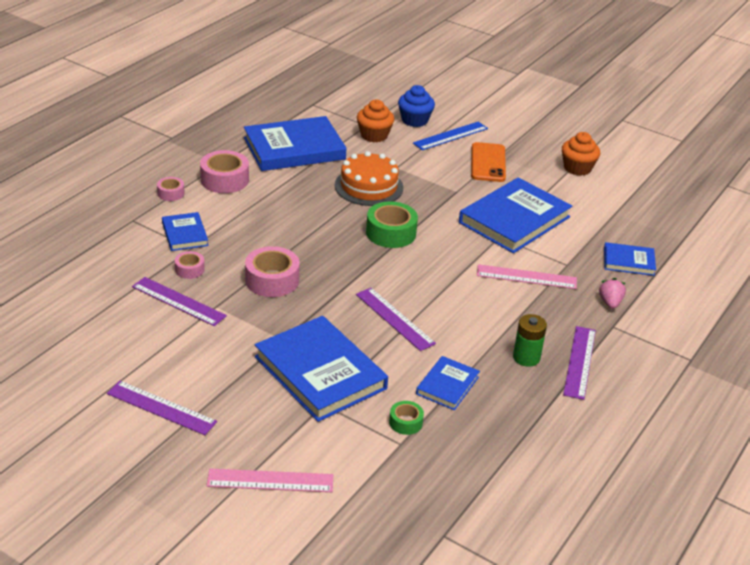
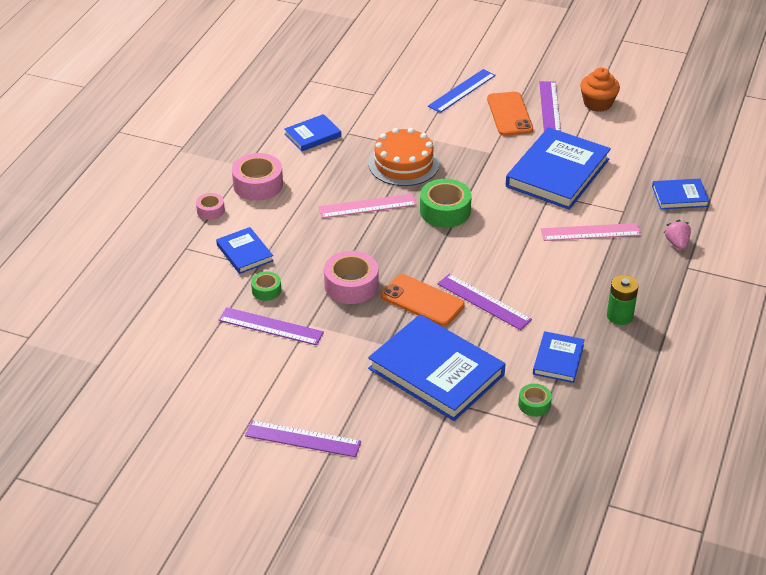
camera: 10 degrees left, 5 degrees up
(189, 269) = (266, 290): pink tape -> green tape
(270, 481) = (434, 488): pink ruler -> pink ruler (367, 206)
(294, 148) = (312, 135): blue book -> blue book, size x0.51
(334, 306) = (422, 301): none -> orange phone
(374, 135) = (386, 105): orange cupcake -> none
(414, 120) = (420, 79): blue cupcake -> none
(579, 362) = (669, 310): purple ruler -> purple ruler (550, 107)

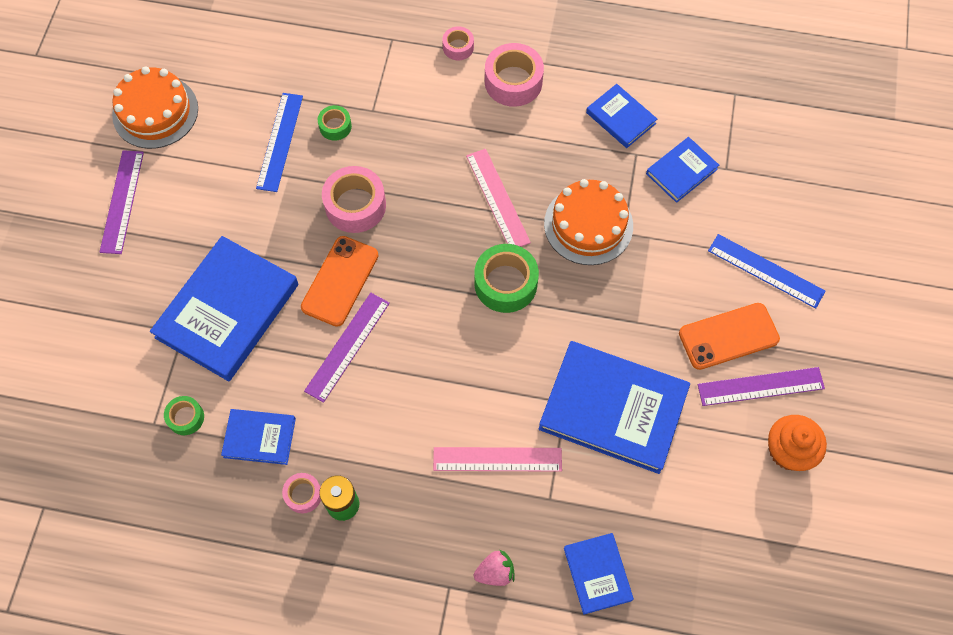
camera: 80 degrees right, 25 degrees up
(207, 410) = (155, 112): none -> orange cake
(245, 253) = (392, 94): blue book -> blue book (681, 171)
(270, 326) = (280, 141): purple ruler -> blue ruler
(590, 232) = (497, 459): pink ruler -> pink ruler turned 75 degrees counterclockwise
(610, 337) = (303, 494): none -> pink tape

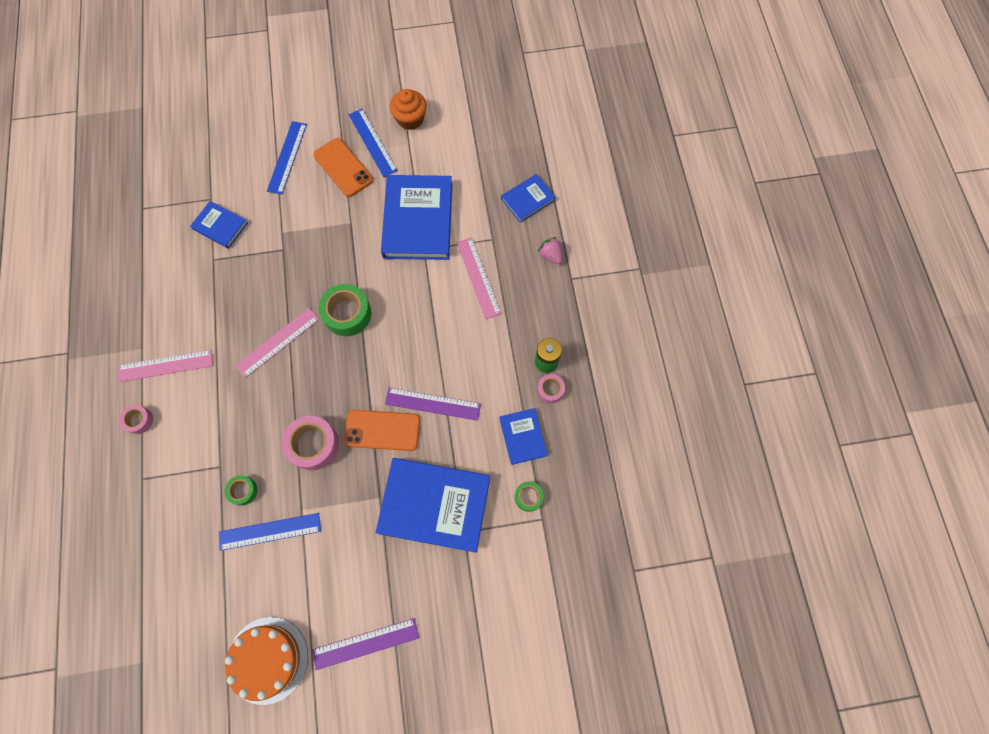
camera: 110 degrees left, 5 degrees up
(513, 82) = (165, 366): pink tape -> pink ruler
(588, 225) = (282, 274): orange cake -> none
(621, 118) = (182, 278): blue book -> none
(760, 386) = (372, 142): purple ruler -> blue ruler

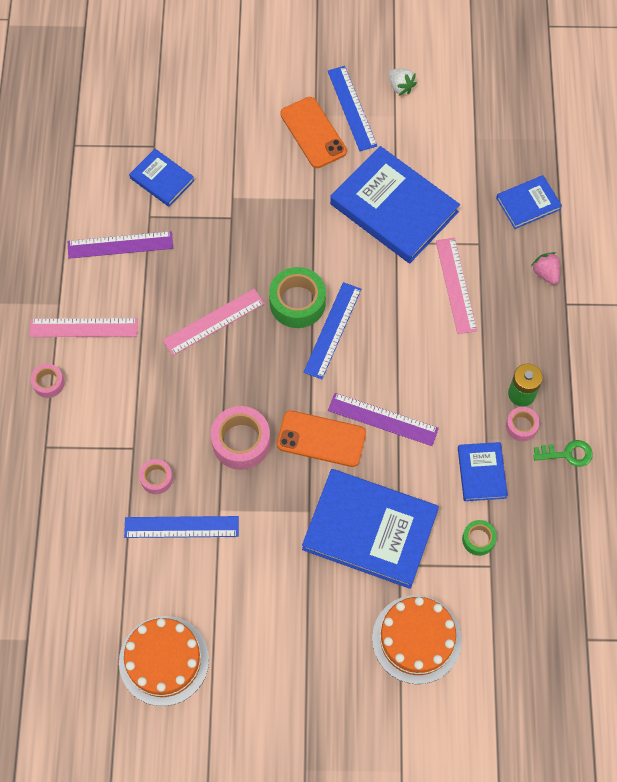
camera: 10 degrees right, 5 degrees down
(243, 491) = (156, 478): green tape -> pink tape
(287, 157) = (248, 111): blue ruler -> blue ruler (332, 330)
(365, 643) = (273, 663): purple ruler -> purple ruler (120, 245)
(410, 119) = (400, 87): orange cupcake -> white strawberry
(418, 220) = (394, 208): blue book -> blue book turned 60 degrees counterclockwise
(488, 598) = (416, 639): none -> orange cake
(592, 407) = (567, 454): none -> green key

